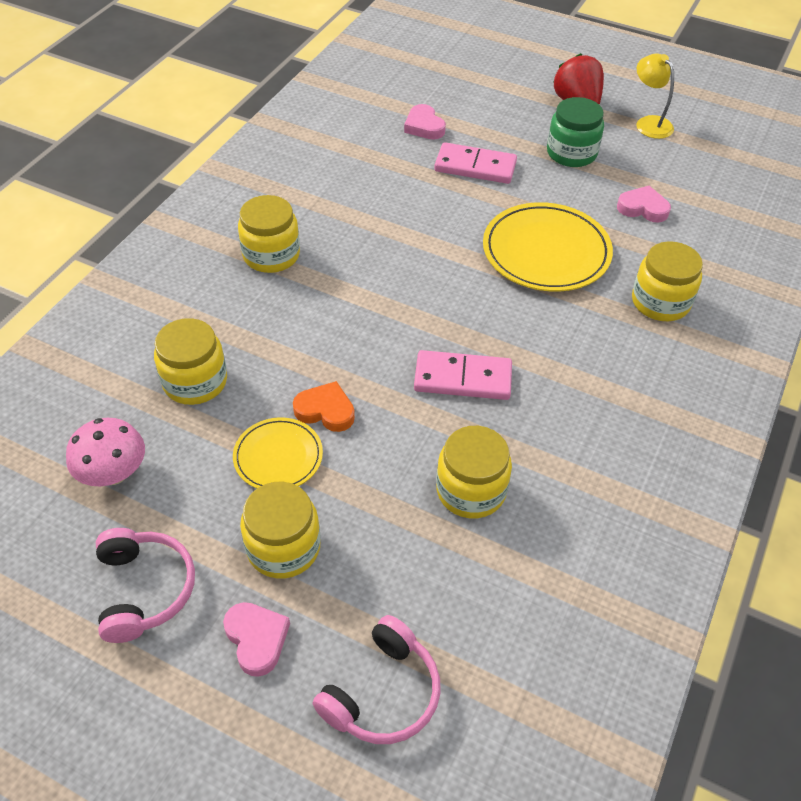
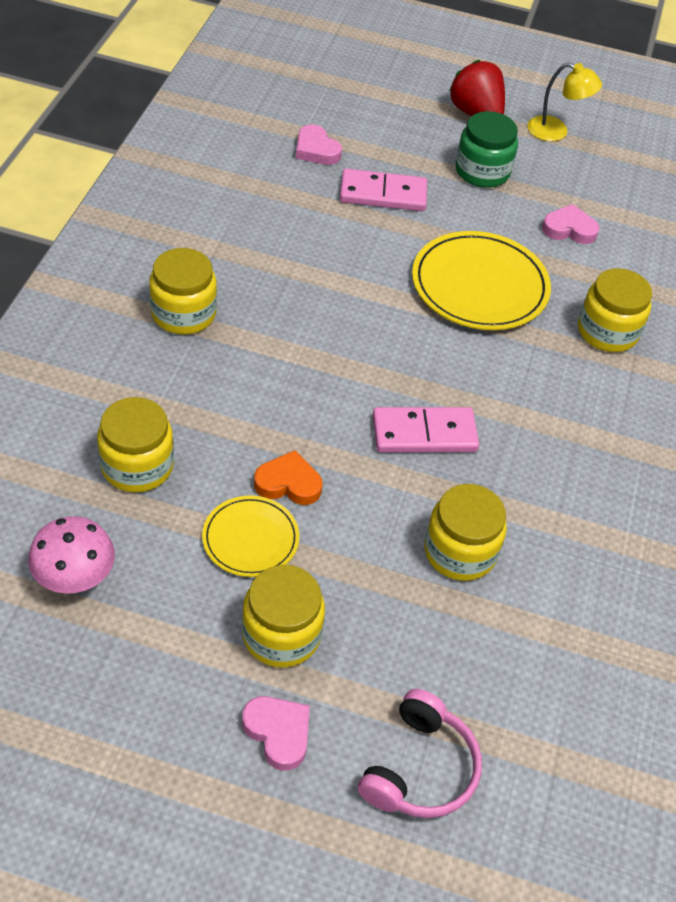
camera: 15 degrees left, 0 degrees up
(144, 589) = (144, 697): pink headphones -> none
(649, 123) = (556, 131): yellow lamp -> yellow lamp turned 150 degrees clockwise

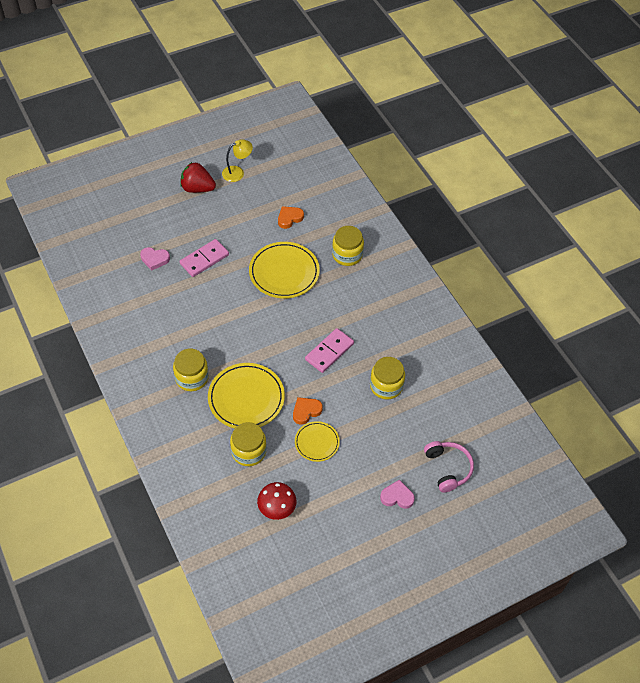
camera: 40 degrees left, 5 degrees up
(75, 577) = (277, 508): pink mushroom -> red mushroom
(224, 396) = (246, 398): none -> yellow plate
(281, 634) = (363, 465): yellow jar -> none
(482, 171) = (230, 216): green jar -> none
(569, 229) = (289, 218): pink heart -> orange heart

